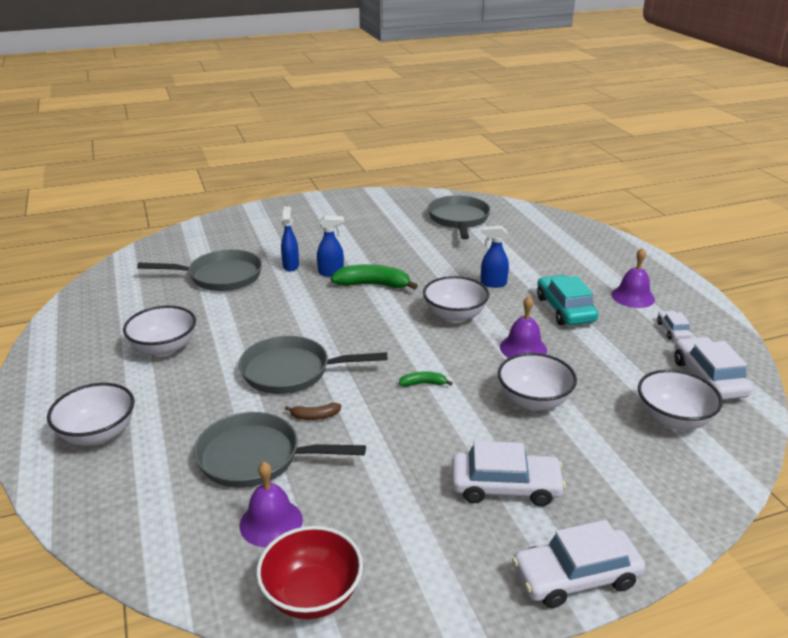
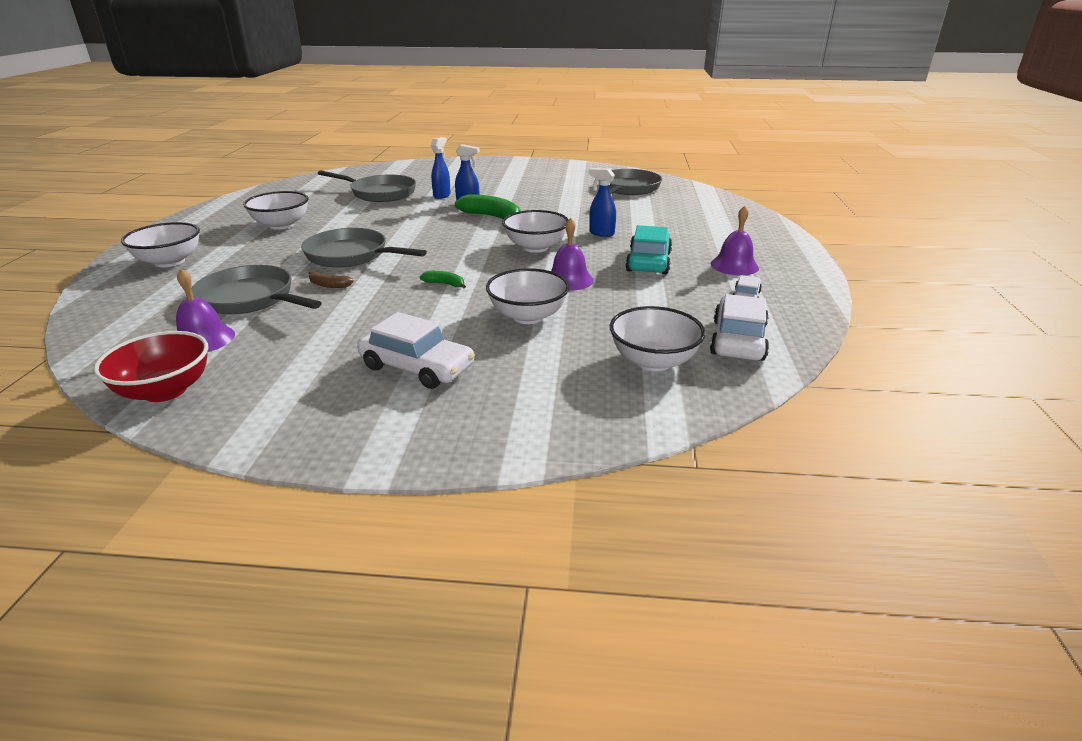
camera: 25 degrees right, 0 degrees up
(575, 576) = (389, 447): white car -> none

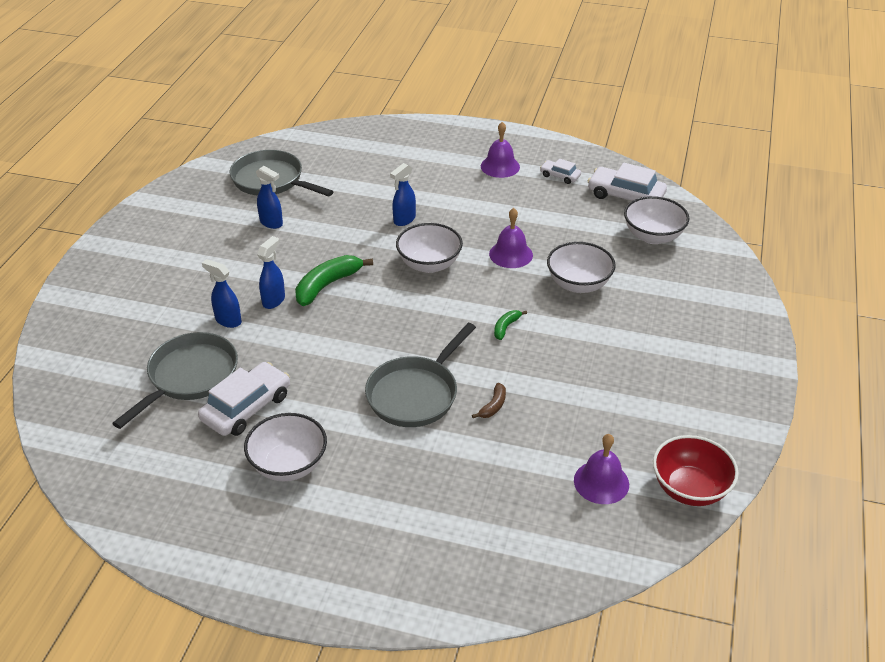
camera: 80 degrees left, 10 degrees up
(169, 262) = (392, 556): white bowl -> none
(250, 299) = (516, 462): grey pan -> none
(417, 367) = (656, 346): white car -> white car (246, 407)
(568, 194) = (271, 223): none -> blue spray bottle
(648, 262) = (481, 206): turquoise car -> none

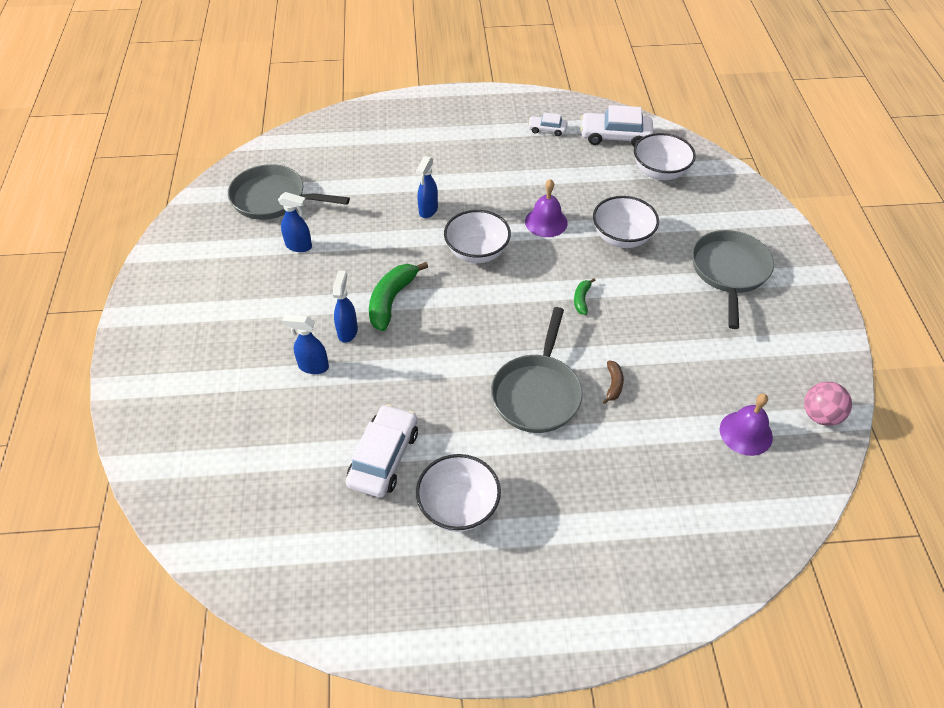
camera: 20 degrees left, 10 degrees up
(189, 377) = (308, 441): grey pan -> grey pan (729, 272)
(500, 166) = (487, 132): purple bell -> none
(689, 488) = (820, 415): red bowl -> pink ball

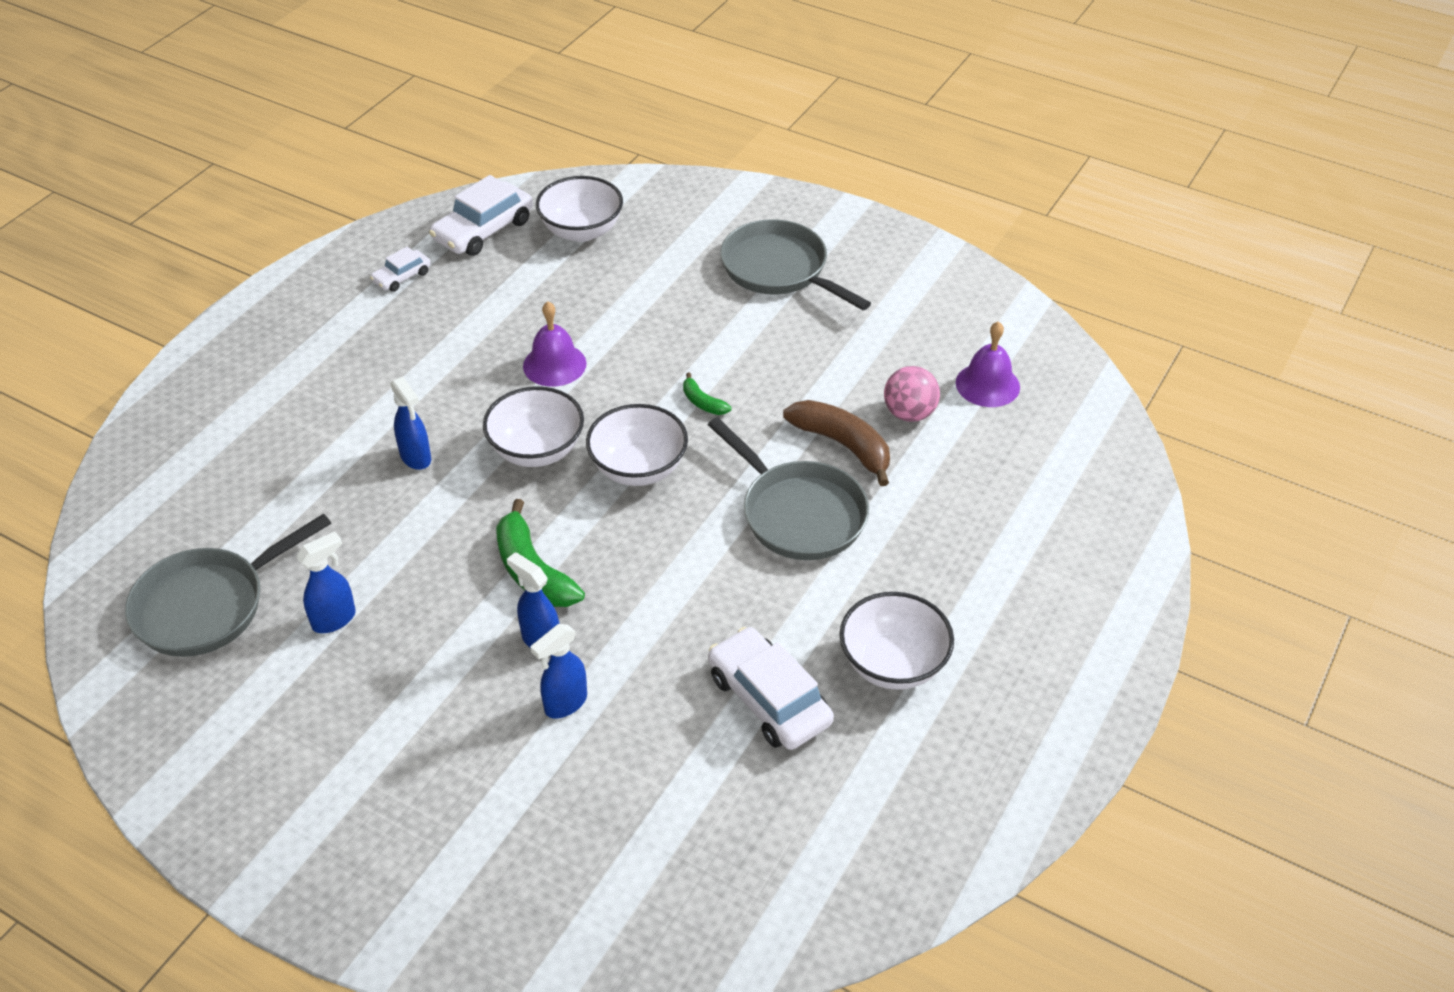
camera: 55 degrees left, 5 degrees down
(613, 384) = (843, 445): brown banana -> brown banana, size x1.98
(622, 237) = (646, 318): white bowl -> white bowl (638, 468)
(820, 415) = (1011, 322): pink ball -> pink ball (909, 413)

